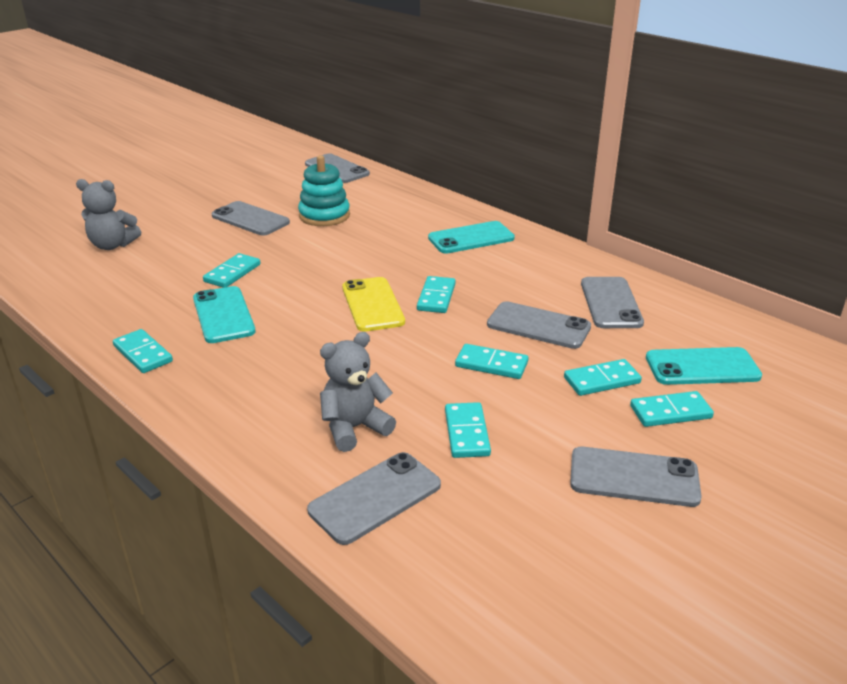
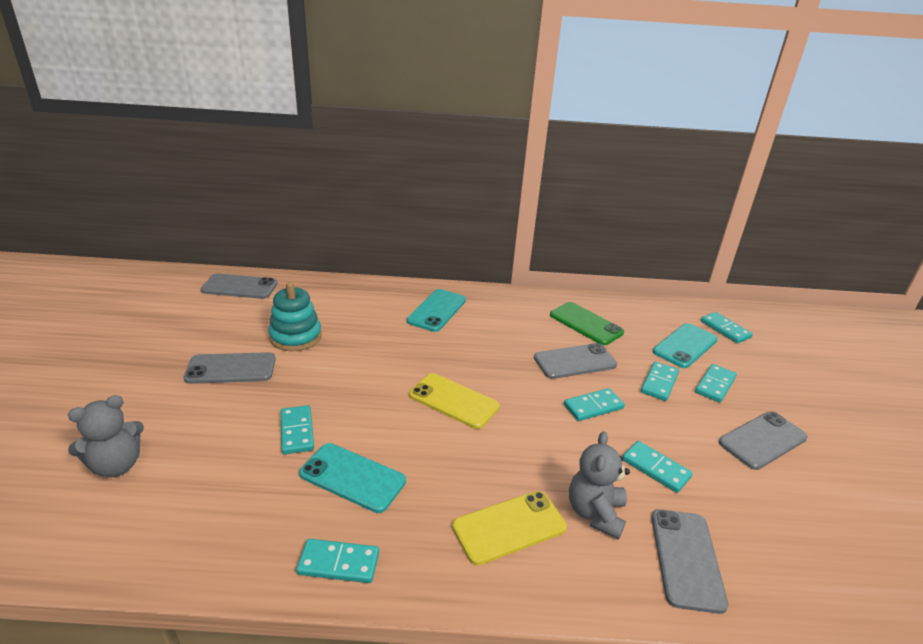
camera: 45 degrees left, 0 degrees up
(275, 397) = (509, 527): none -> yellow phone
(436, 297) = (485, 371): turquoise domino -> turquoise domino (725, 329)
(611, 303) = (586, 324): grey phone -> green phone

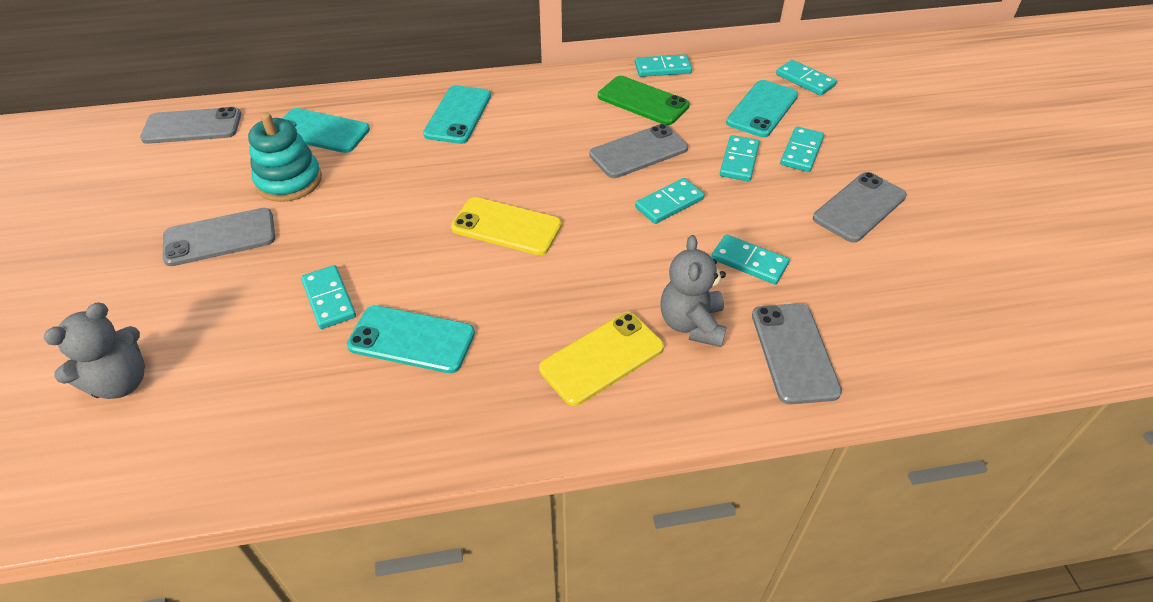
camera: 10 degrees left, 15 degrees up
(330, 305) = (321, 131): none -> turquoise phone
(338, 563) = (423, 436): turquoise domino -> turquoise domino (662, 68)

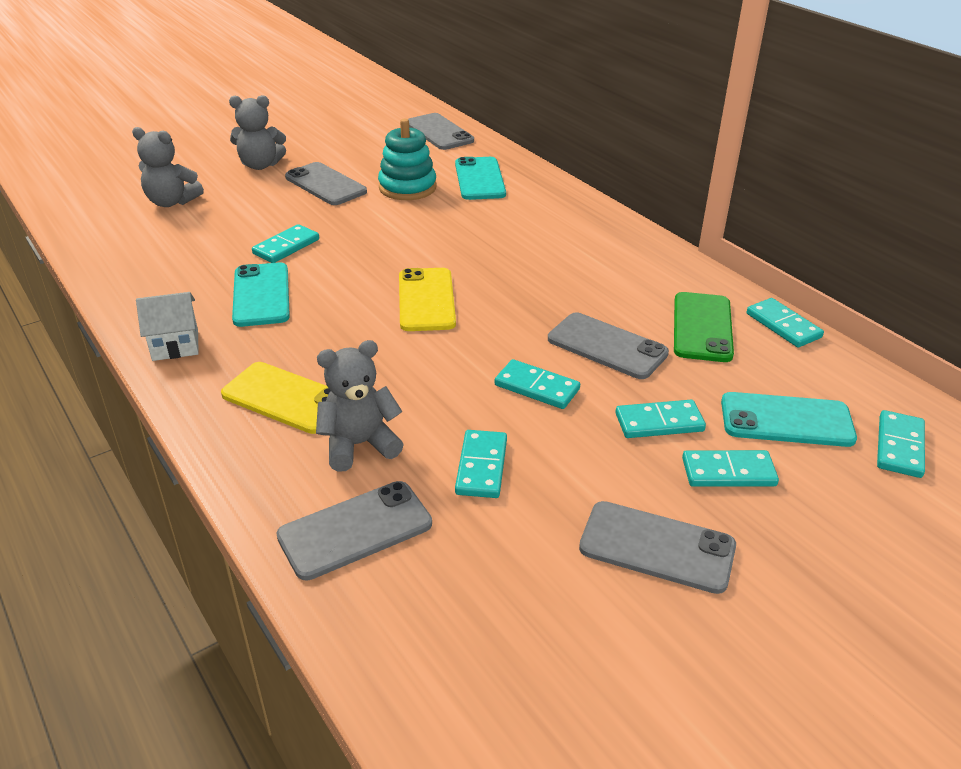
camera: 65 degrees right, 10 degrees down
(110, 280) = (260, 165): none -> grey teddy bear
(458, 115) = (564, 230): turquoise phone -> none
(459, 429) = (175, 345): none -> white house

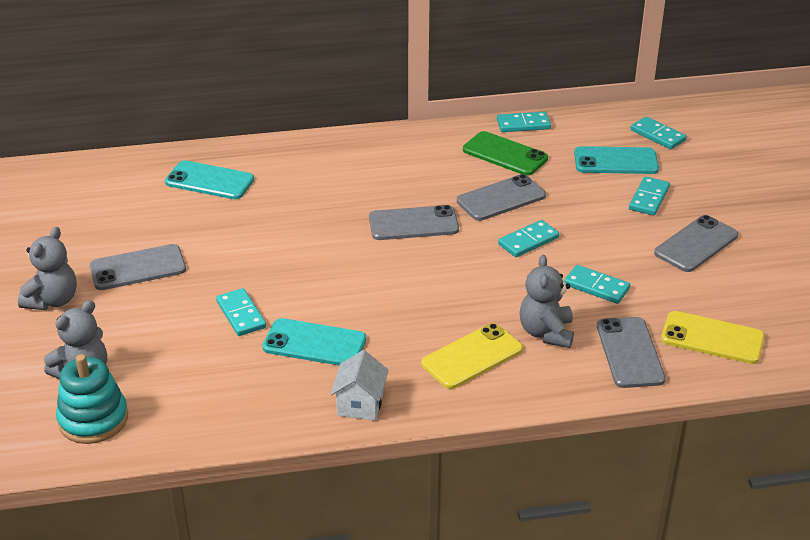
camera: 65 degrees left, 0 degrees up
(407, 187) = (189, 223): turquoise stacking toy -> turquoise stacking toy (93, 419)
(426, 300) = (386, 260): yellow phone -> yellow phone (712, 338)
(439, 132) = (90, 176): grey phone -> grey phone (413, 224)
(659, 422) = (592, 206): turquoise domino -> none
(786, 420) = (615, 161): turquoise phone -> turquoise phone turned 60 degrees clockwise

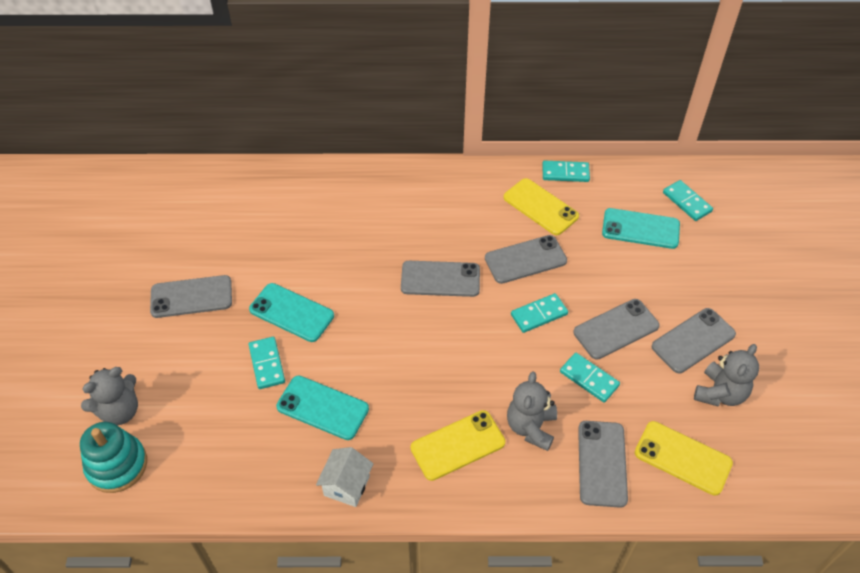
camera: 10 degrees right, 15 degrees up
(53, 300) = (113, 324): grey teddy bear -> grey teddy bear (720, 393)
(209, 181) = (274, 204): turquoise phone -> turquoise phone (291, 313)
(505, 154) = (540, 207): green phone -> yellow phone
(613, 244) = (616, 329): none -> grey phone
(649, 198) = (661, 278): turquoise domino -> none

